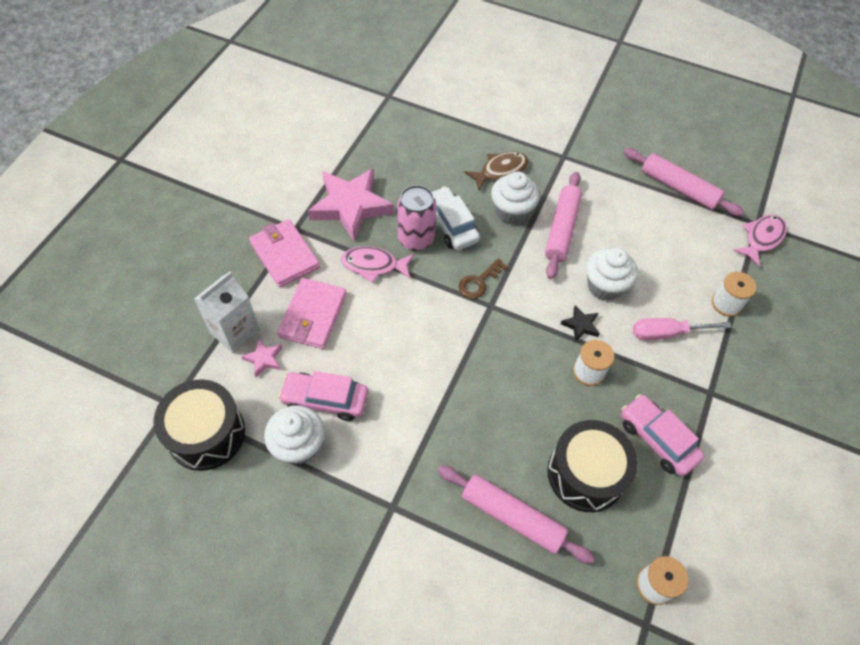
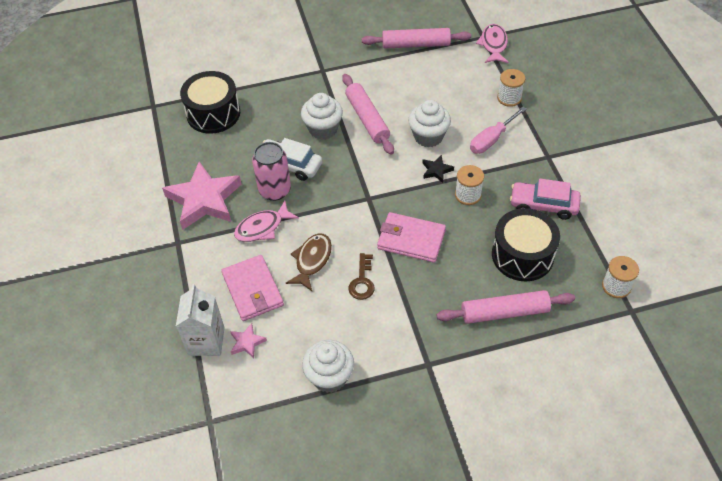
camera: 35 degrees left, 5 degrees down
(206, 434) = (256, 420): black drum -> black drum (213, 113)
(284, 255) = (189, 265): pink wallet -> pink wallet (411, 239)
(325, 400) = (318, 336): pink car -> none
(479, 282) = (346, 189): brown key -> brown key (362, 281)
(500, 171) = (288, 107): brown fish -> brown fish (312, 260)

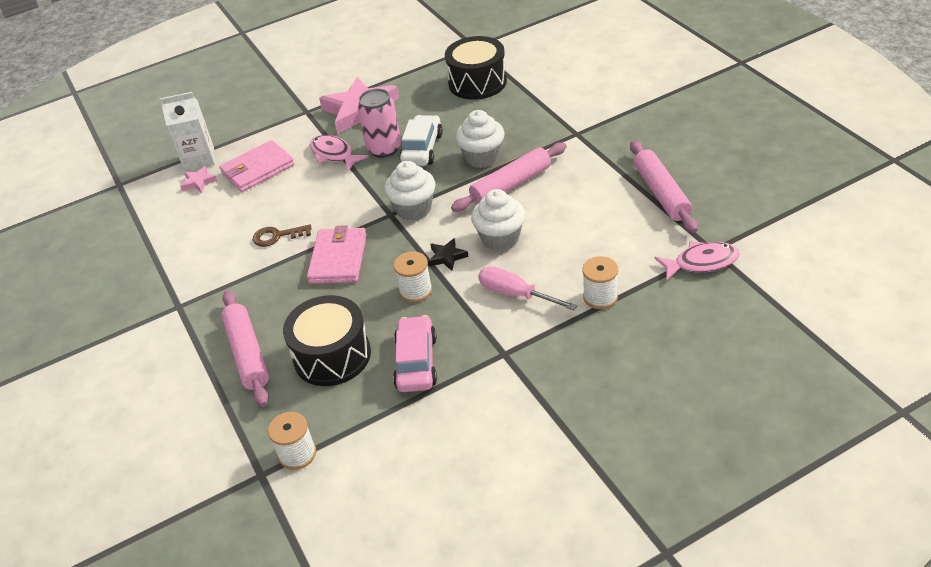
camera: 80 degrees right, 10 degrees down
(312, 260) = (298, 196): brown fish -> none
(329, 377) = (163, 242): white cupcake -> white cupcake (413, 209)

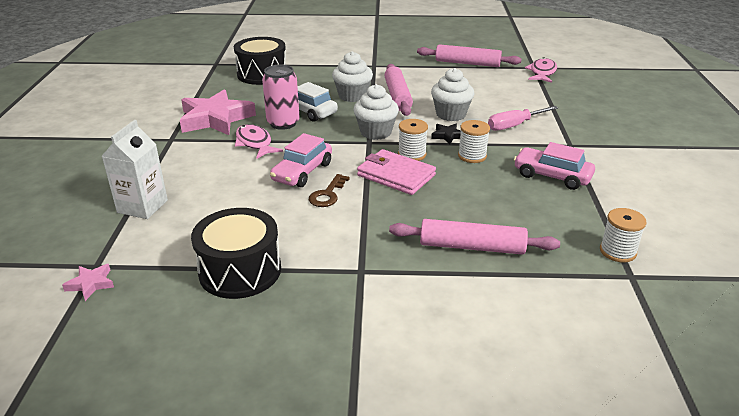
camera: 65 degrees left, 10 degrees down
(199, 182) = (181, 215): pink star -> pink star (91, 284)
(258, 169) = (215, 180): pink wallet -> none
(304, 205) = (302, 172): none -> pink car
(332, 355) = (513, 207): black drum -> black drum (240, 271)
(334, 154) = (255, 143): pink fish -> pink fish turned 75 degrees clockwise
(600, 297) = (544, 104): white spool -> white spool (412, 154)

